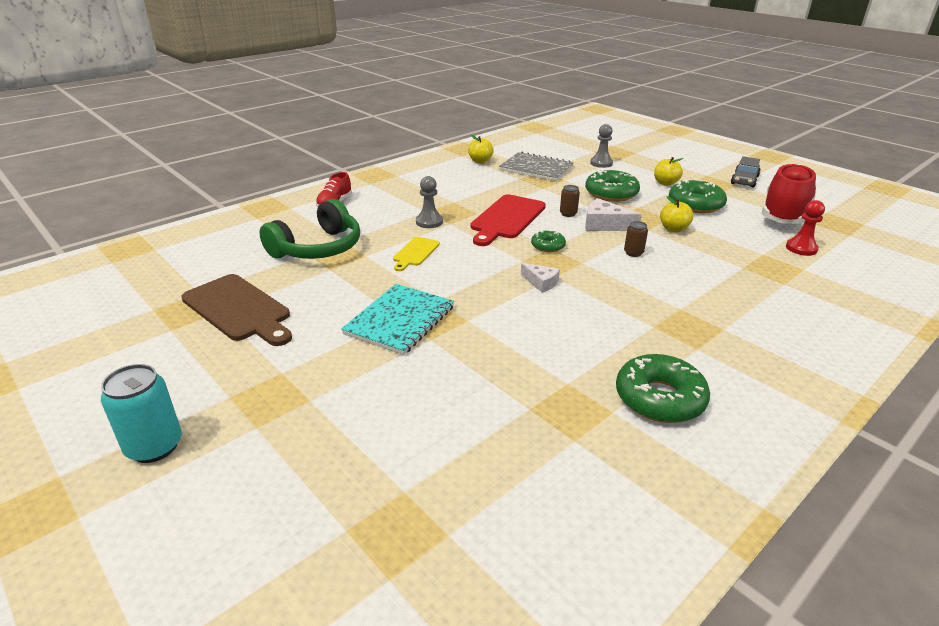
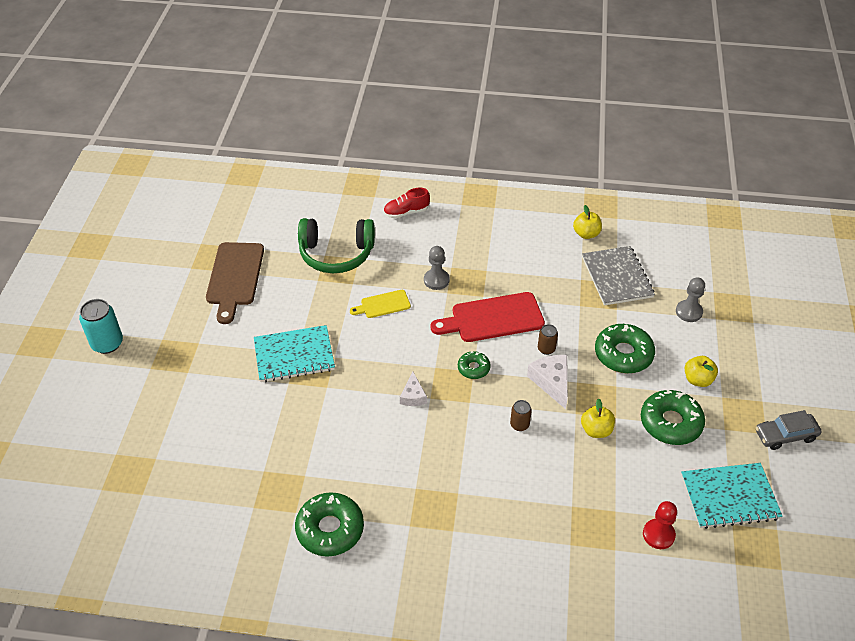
camera: 50 degrees right, 15 degrees up
(784, 214) = (729, 497): red shoe -> turquoise notebook

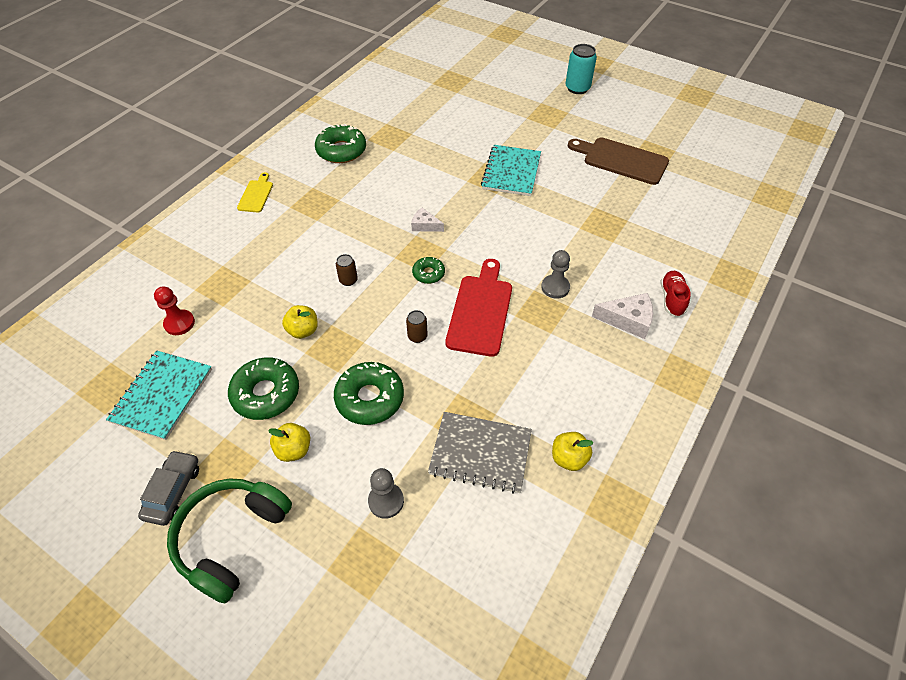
camera: 115 degrees right, 5 degrees up
(336, 254) = (626, 228): green headphones -> green headphones (232, 539)
(383, 305) = (541, 239): yellow cutting board -> yellow cutting board (256, 194)
(551, 382) = (376, 322): white cheese -> white cheese (628, 320)

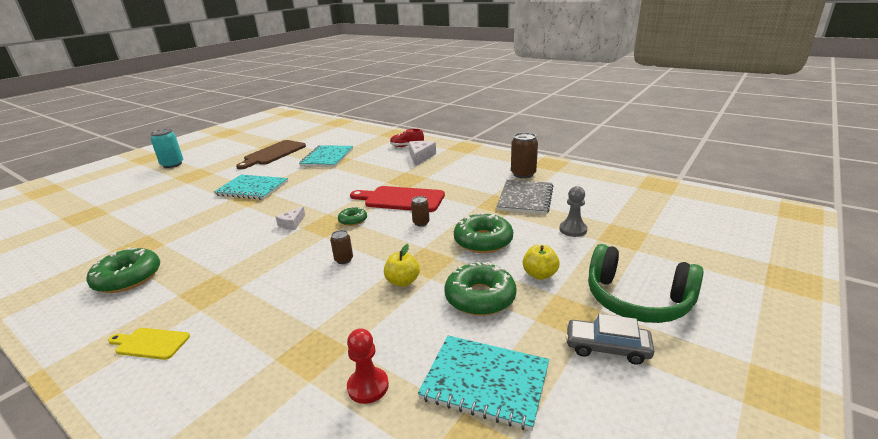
camera: 85 degrees left, 25 degrees down
(555, 287) = (386, 175): grey pawn -> none
(569, 458) = (523, 174): yellow apple -> brown can
(613, 215) = (327, 157): none -> turquoise notebook

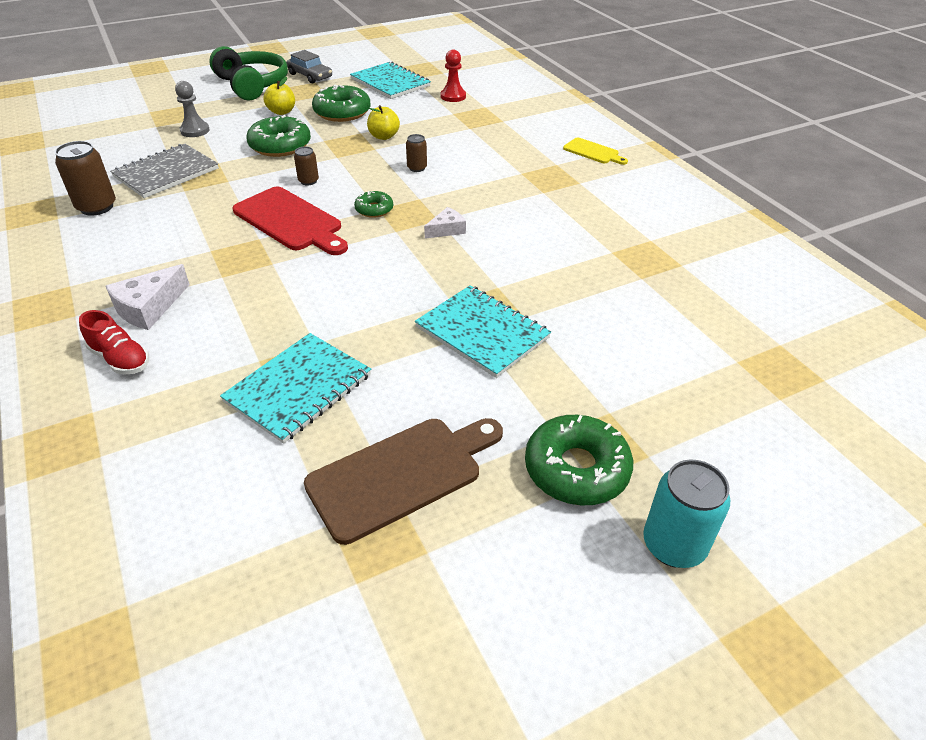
camera: 155 degrees left, 15 degrees up
(128, 278) = (638, 216): green donut -> green donut (576, 469)

